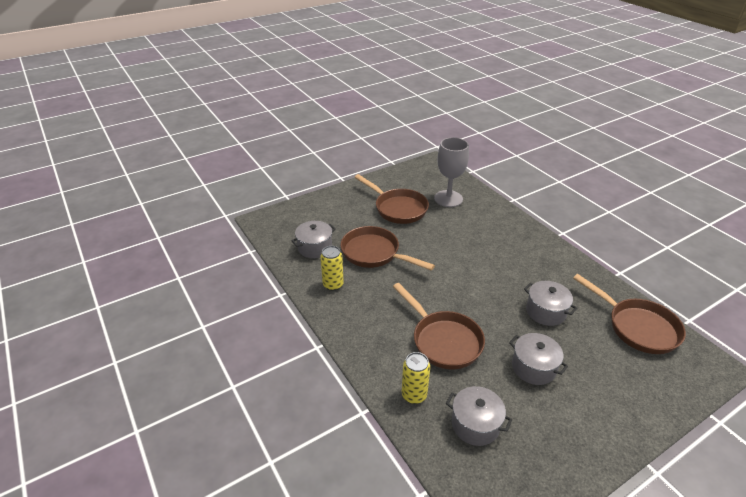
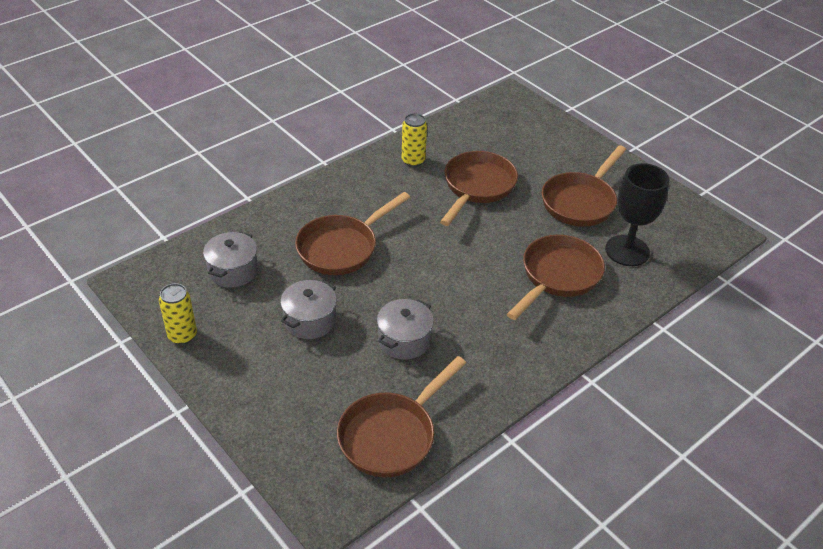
camera: 80 degrees right, 5 degrees up
(315, 247) = (474, 141): grey pot -> none
(414, 395) = (266, 228): yellow can -> yellow can (182, 335)
(448, 199) = (627, 251): grey goblet -> black goblet
(473, 230) = (557, 276): none -> brown pan

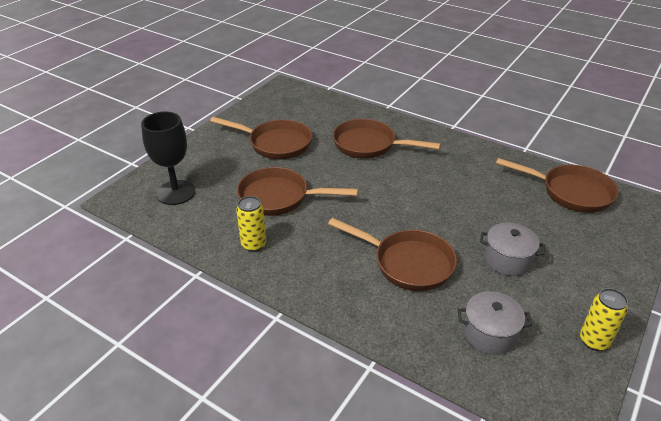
camera: 105 degrees left, 5 degrees down
(404, 340) = (486, 203): grey pot -> none
(627, 251) = (323, 120): black goblet -> black goblet (176, 192)

